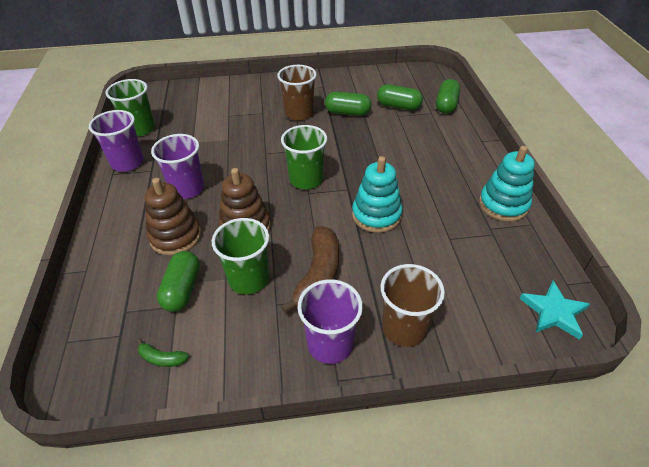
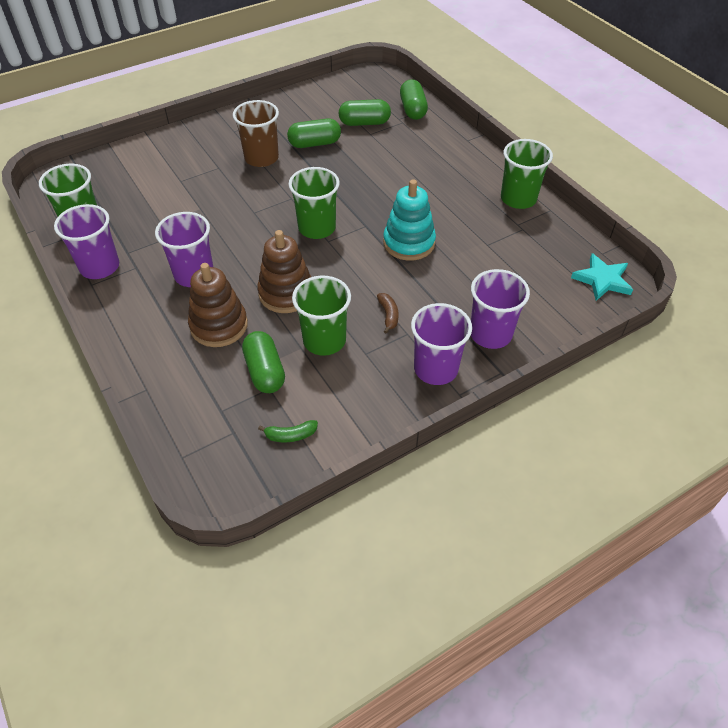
camera: 25 degrees left, 5 degrees up
(318, 275) = (388, 315): brown banana -> brown banana, size x0.46
(404, 328) = (490, 334): brown cup -> purple cup
(503, 204) = (518, 199): turquoise stacking toy -> green cup

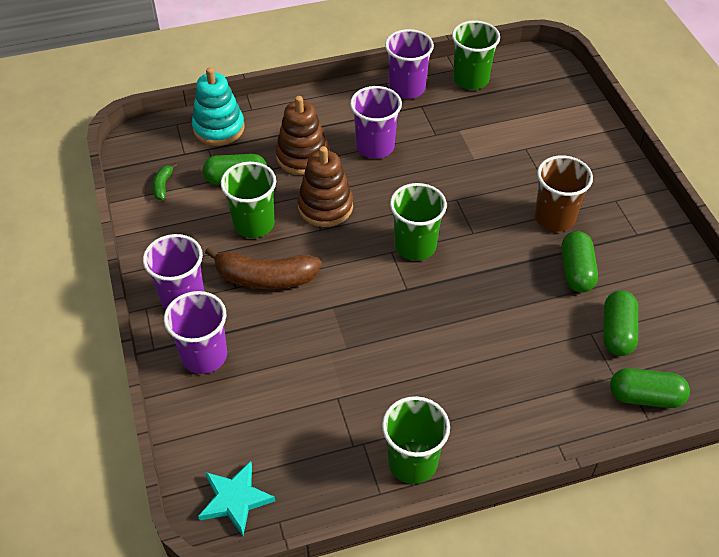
camera: 105 degrees right, 0 degrees up
(388, 315) = (265, 278): brown banana -> brown banana, size x2.17
(409, 243) = (365, 321): turquoise stacking toy -> turquoise stacking toy (219, 128)

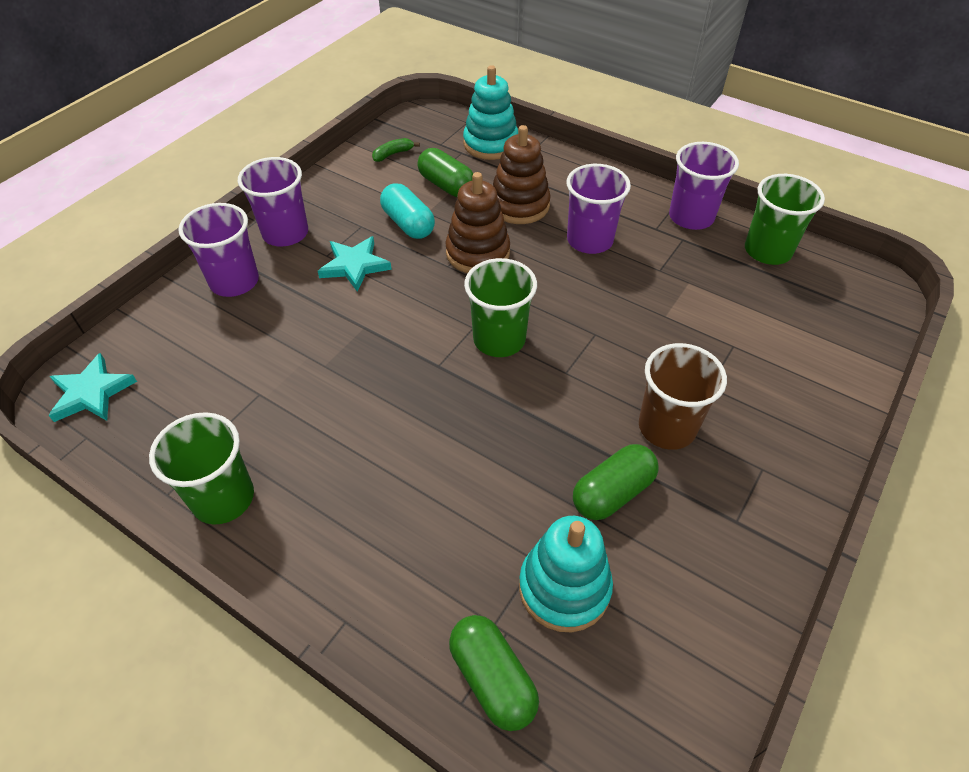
camera: 50 degrees right, 0 degrees up
(254, 224) = (408, 224): green cup -> turquoise capsule
(265, 278) = (354, 266): brown banana -> turquoise star
(617, 332) = (564, 588): green capsule -> turquoise stacking toy

